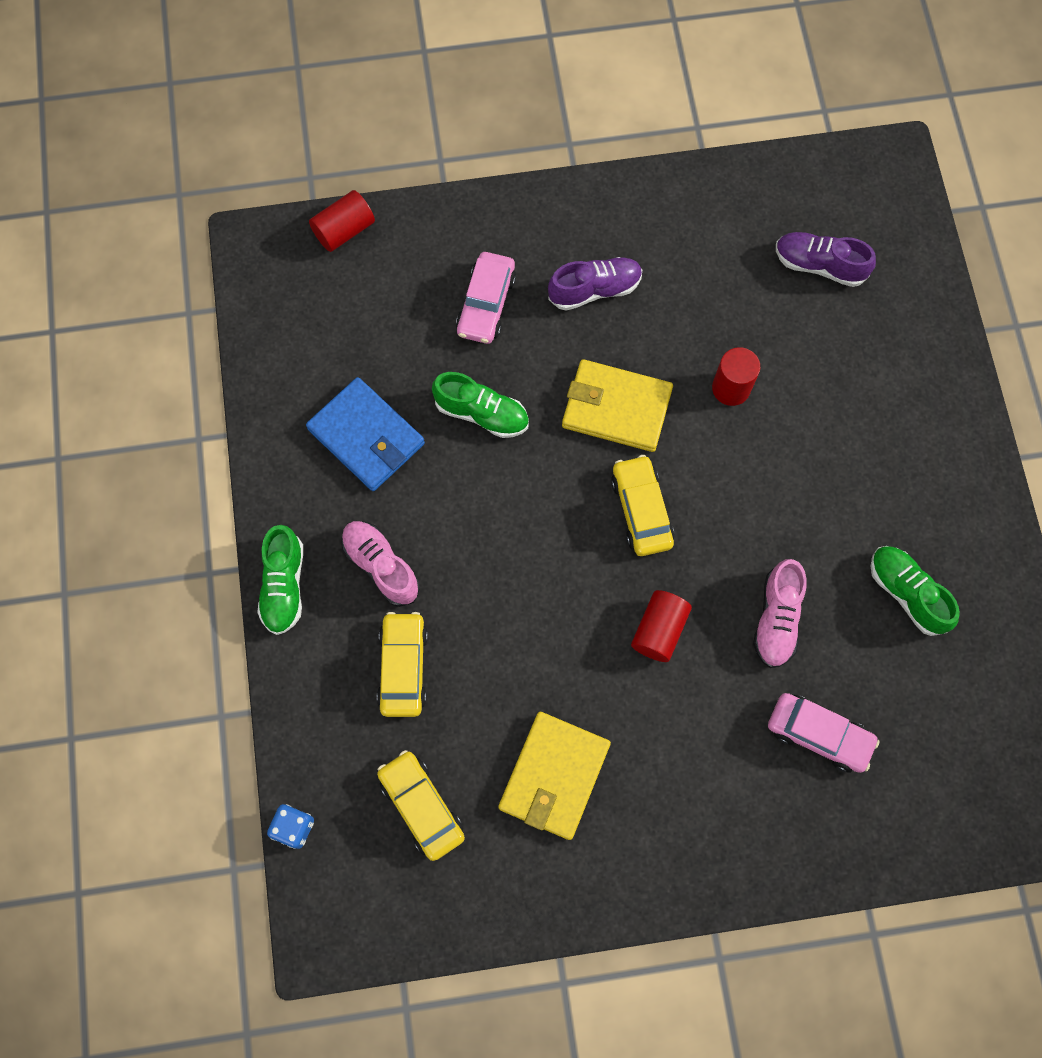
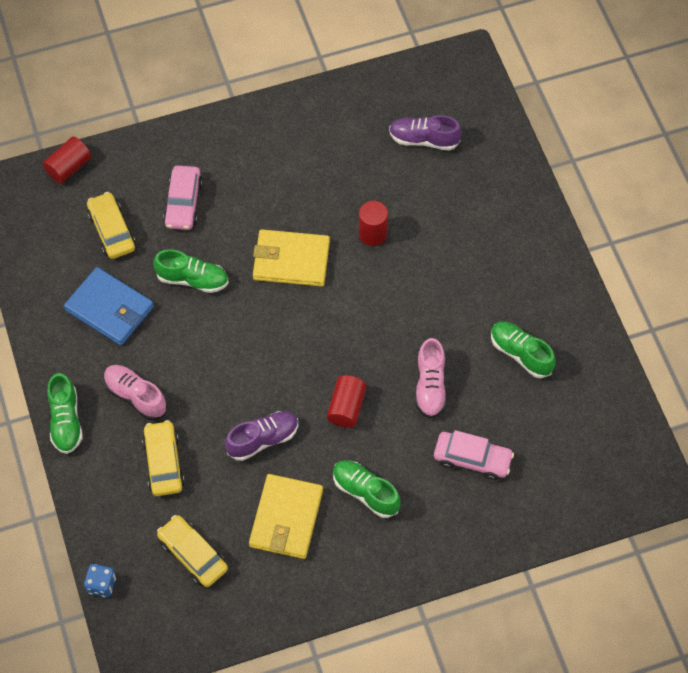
camera: 10 degrees left, 10 degrees down
(595, 290) = (262, 181): purple shoe -> purple shoe (263, 439)
(641, 510) = (320, 328): yellow car -> yellow car (112, 231)
(666, 757) = (365, 492): none -> green shoe

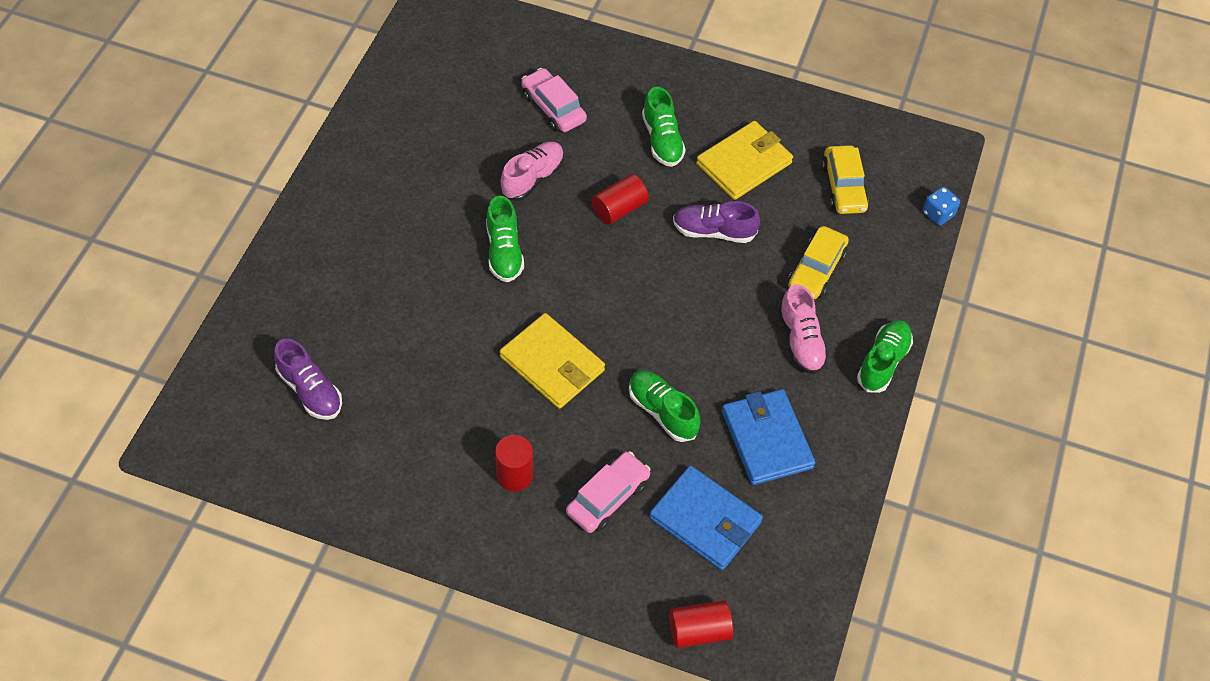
camera: 145 degrees left, 5 degrees down
(112, 231) = (705, 520): yellow car -> blue wallet
(372, 234) = (453, 335): red cylinder -> red cylinder (515, 475)
(520, 353) = (432, 152): green shoe -> green shoe (504, 252)

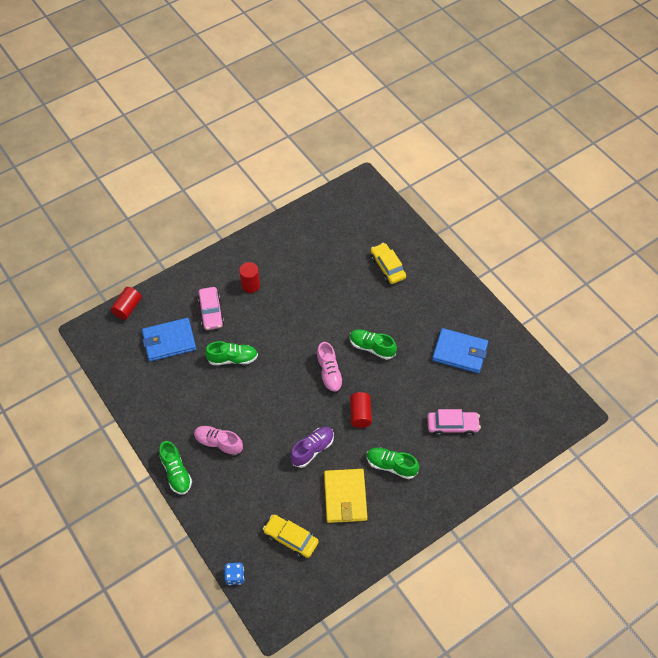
camera: 130 degrees right, 0 degrees up
(310, 391) = (352, 236): purple shoe -> none
(533, 178) = (409, 387): pink shoe -> pink shoe (329, 374)
(552, 364) = (293, 330): yellow wallet -> none
(766, 439) = (183, 391): blue wallet -> blue wallet (460, 352)
(816, 269) = (251, 482): yellow car -> yellow car (387, 267)

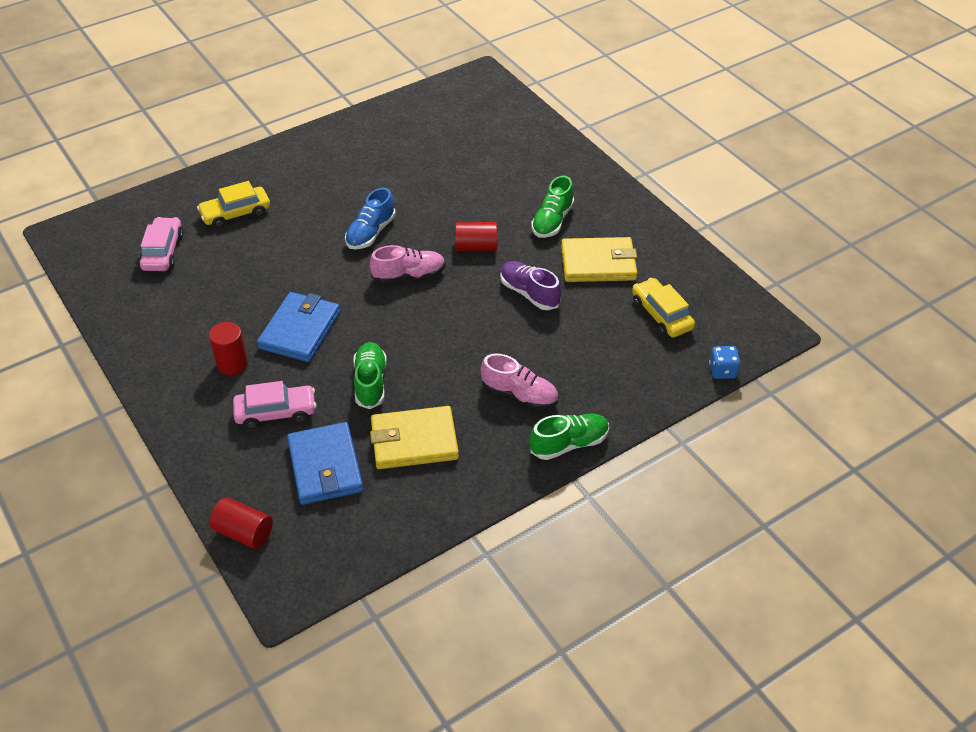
camera: 90 degrees left, 10 degrees down
(185, 385) = (414, 441): none -> yellow wallet
(218, 444) = (519, 395): pink shoe -> pink shoe turned 90 degrees counterclockwise
(291, 538) = (661, 315): yellow car -> yellow car turned 120 degrees clockwise
(372, 347) = (370, 233): green shoe -> blue shoe
(452, 426) = (496, 167): pink car -> pink car (163, 252)
(460, 352) = (389, 155): blue wallet -> blue wallet (300, 330)

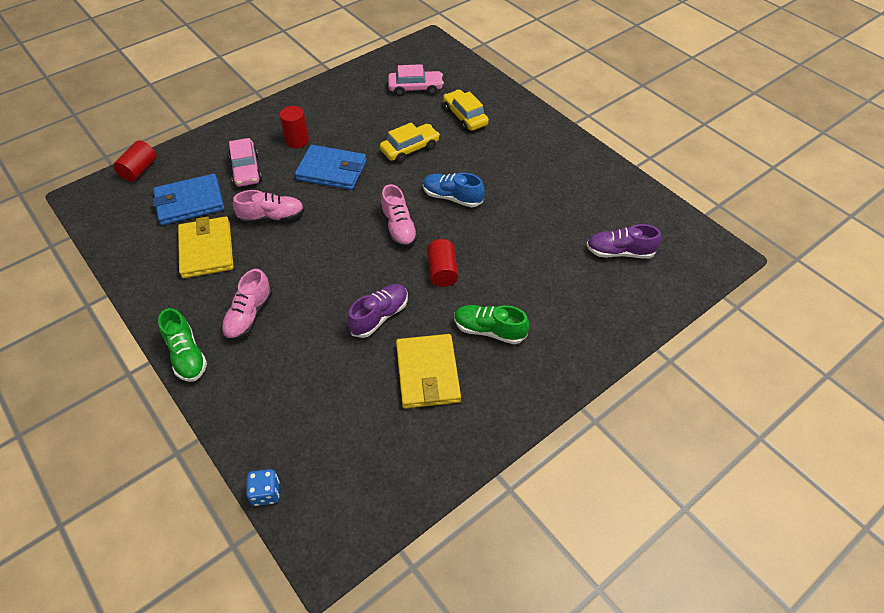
camera: 85 degrees right, 5 degrees up
(370, 382) = (272, 217): green shoe -> pink shoe
(468, 132) = (619, 252): none -> purple shoe
(661, 315) = (351, 433): yellow car -> yellow car (410, 149)

